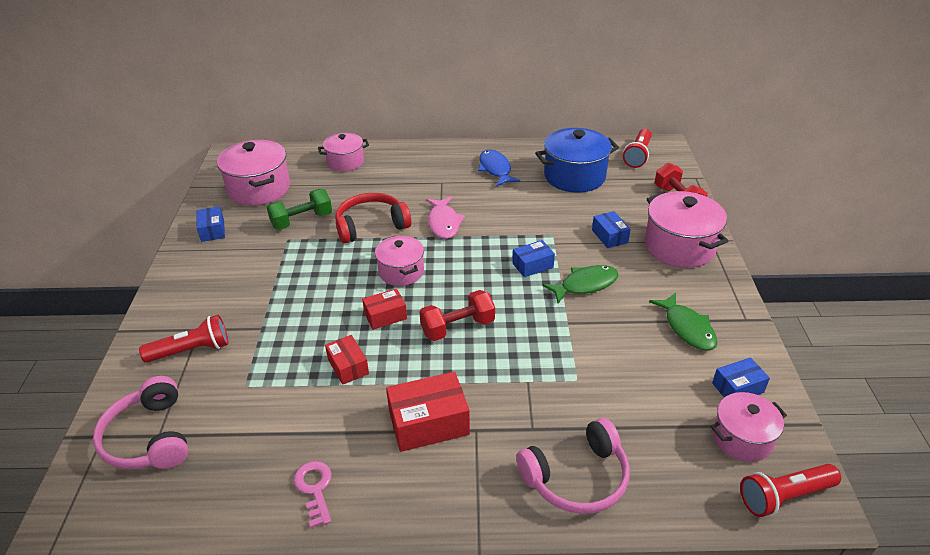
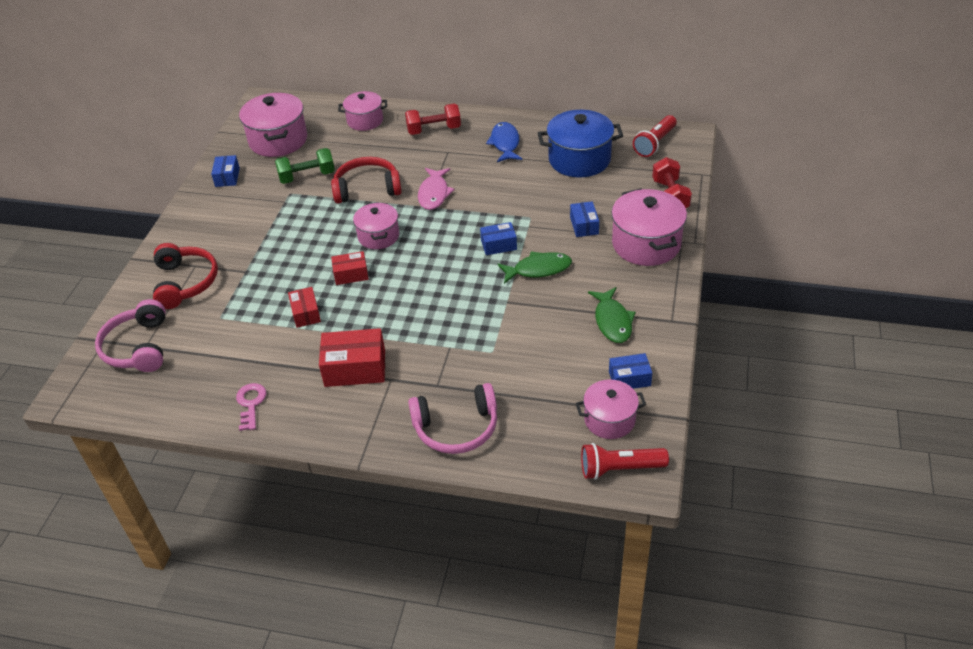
camera: 15 degrees right, 5 degrees up
(192, 350) = (185, 282): red flashlight -> red headphones
(457, 327) = (409, 293): red dumbbell -> red dumbbell (434, 130)

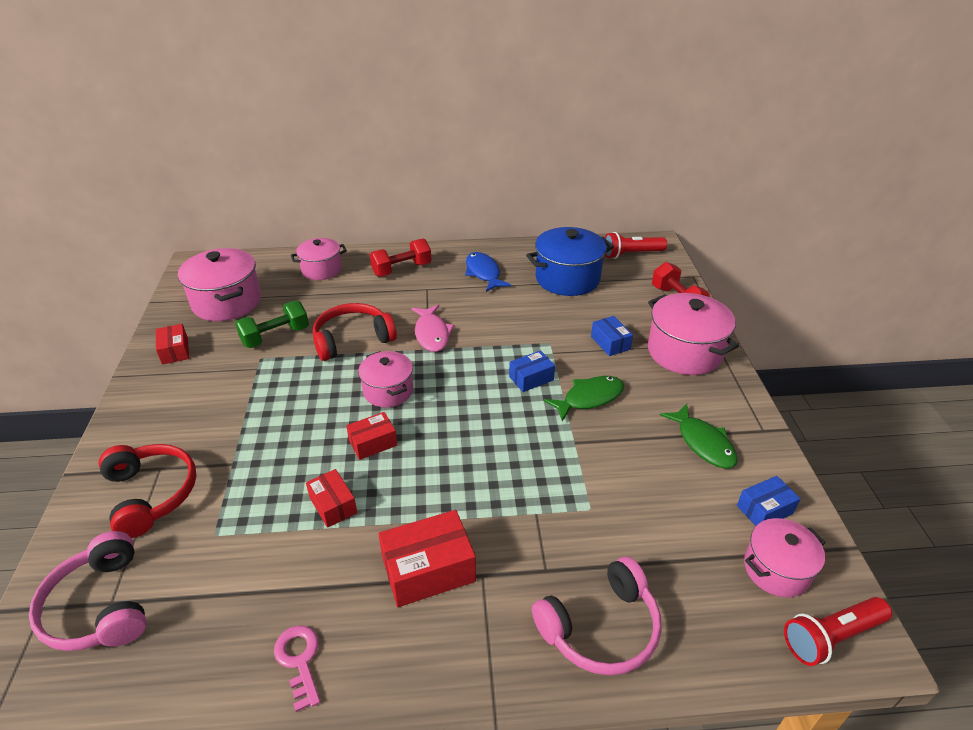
camera: 20 degrees left, 5 degrees down
(227, 177) = (175, 351): blue box -> red box
(655, 143) = (631, 254): red flashlight -> red flashlight turned 60 degrees clockwise

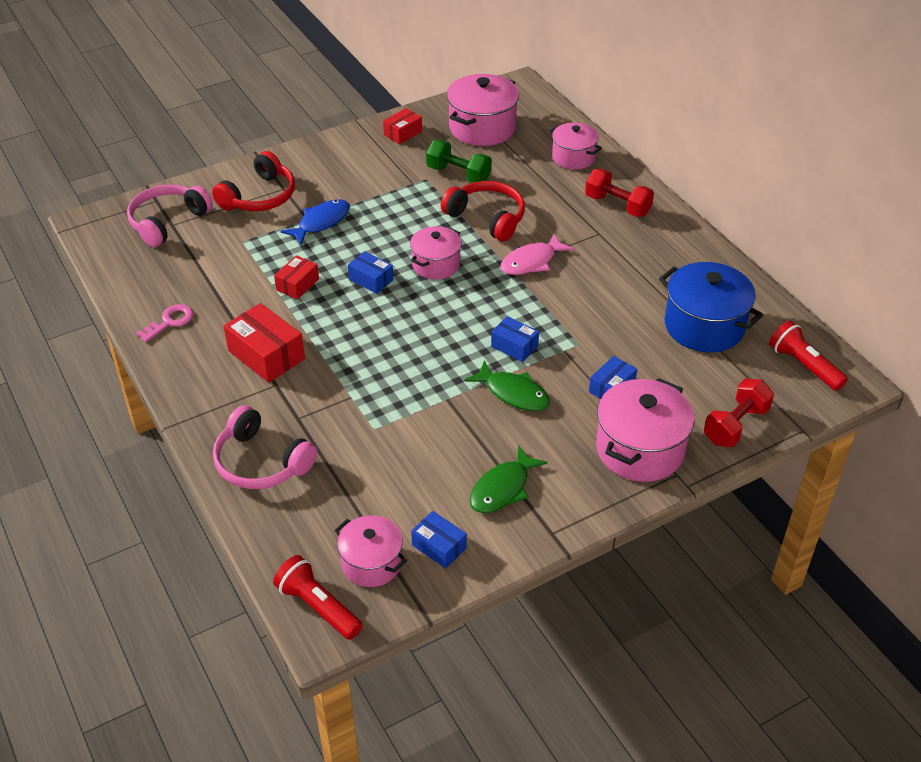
camera: 65 degrees right, 5 degrees up
(373, 443) = (371, 280): red box -> blue box
(483, 273) = (660, 262): blue fish -> blue fish (321, 222)

